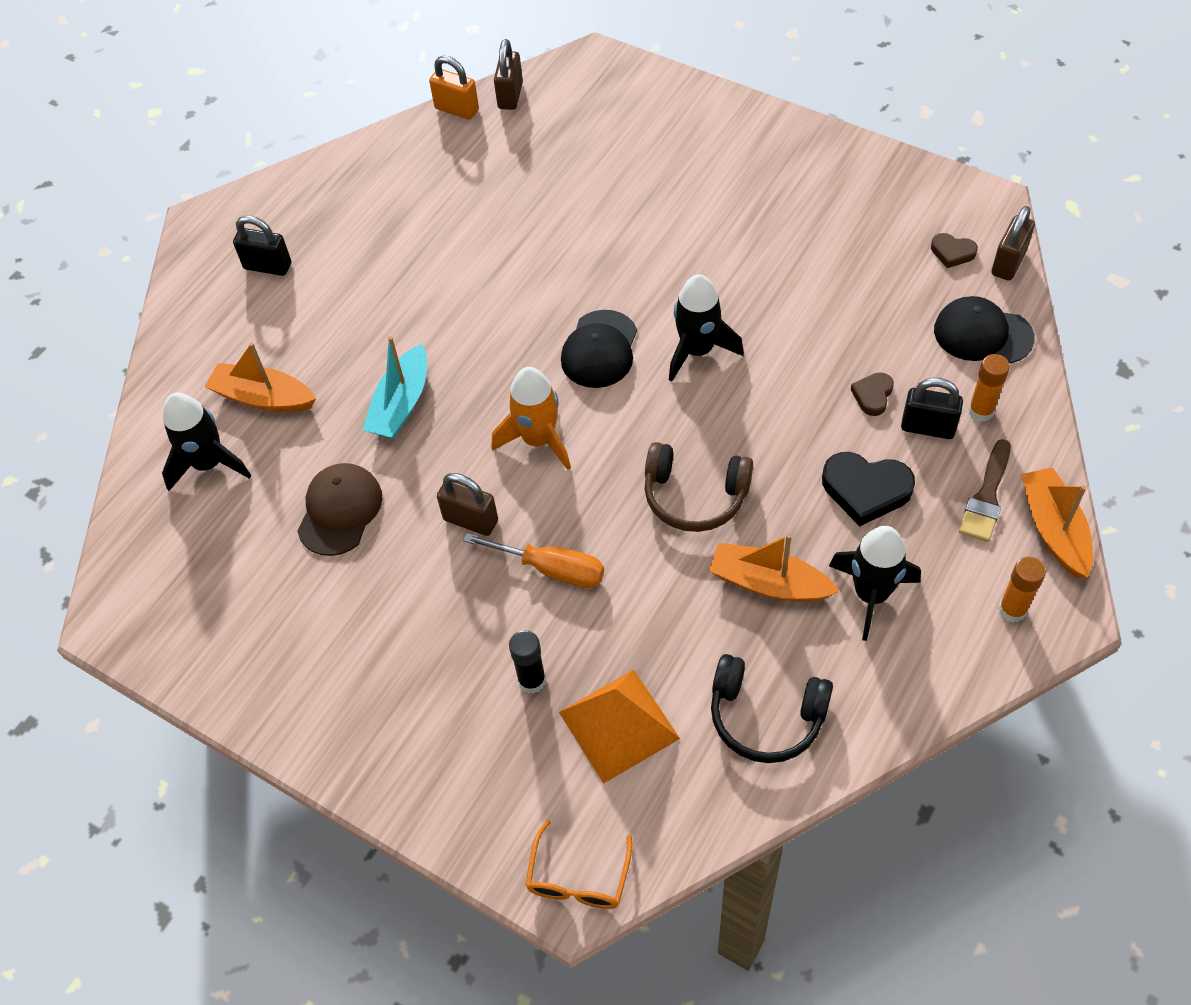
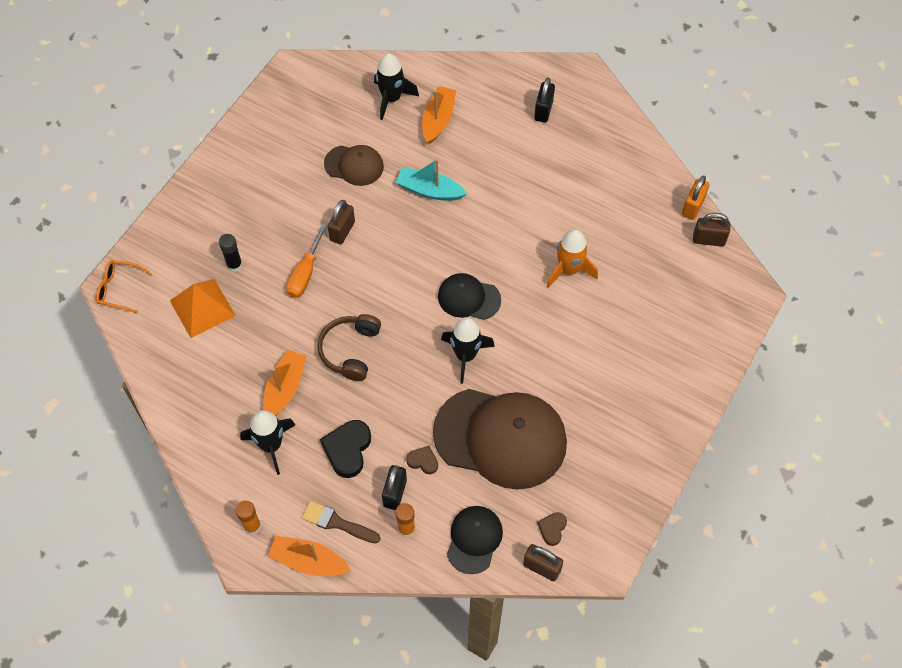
camera: 85 degrees right, 5 degrees up
(538, 440) = (398, 264): orange rocket -> orange rocket (569, 270)
(766, 716) = (198, 382): black headphones -> none
(825, 308) = (500, 437): none -> brown cap
(1053, 529) = (308, 561): orange boat -> orange boat turned 150 degrees counterclockwise

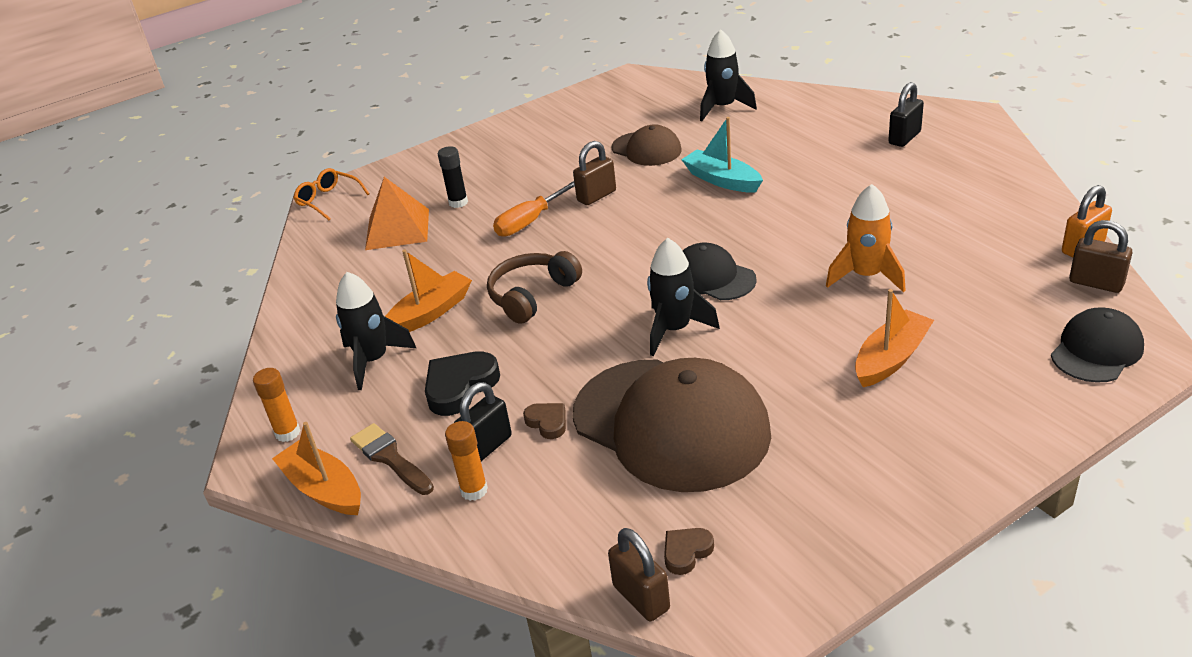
camera: 30 degrees right, 25 degrees down
(438, 120) = (767, 129): orange boat -> orange boat (891, 358)
(474, 539) = (560, 531): black cap -> black cap (1096, 350)

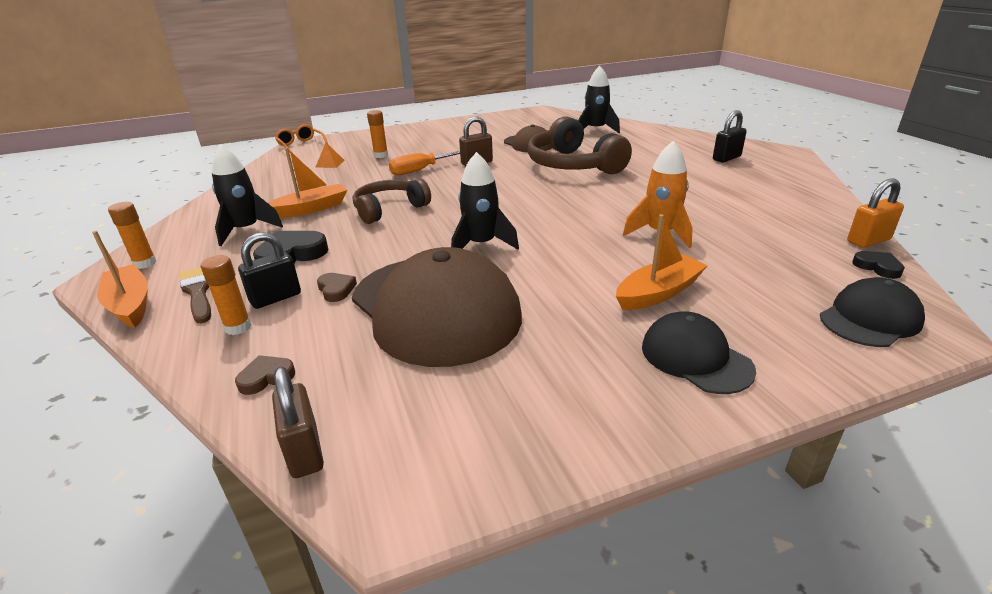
camera: 10 degrees right, 5 degrees down
(397, 229) = (330, 163): orange pyramid -> orange pyramid, size x0.49
(458, 202) = (381, 155): black glue stick -> orange glue stick
(686, 552) = (377, 417): brown heart -> brown heart (266, 377)
(713, 277) = (532, 217): black cap -> black cap (695, 358)
(722, 180) = (573, 165): turquoise boat -> brown headphones
(1096, 283) = (878, 267): brown padlock -> black heart

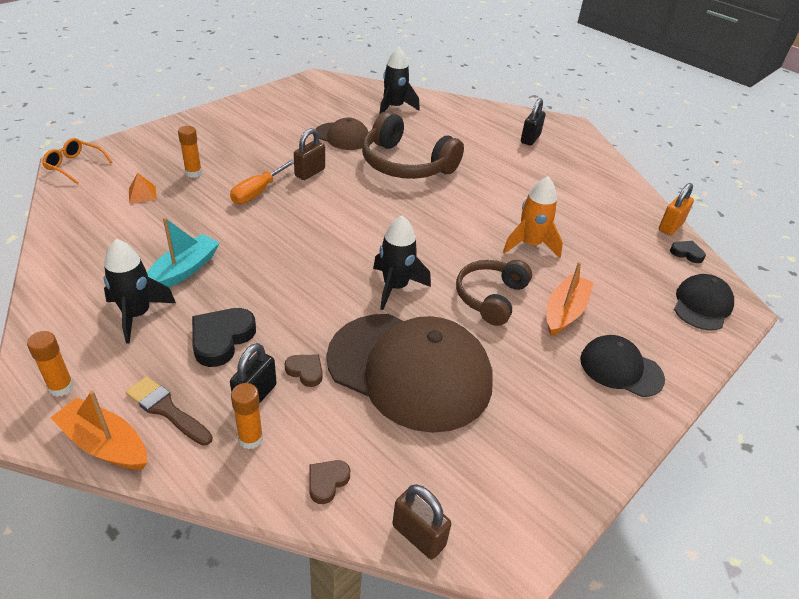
camera: 30 degrees left, 10 degrees up
(310, 209) = (184, 270): orange boat -> turquoise boat
(389, 209) = (271, 256): brown headphones -> brown headphones (491, 297)

